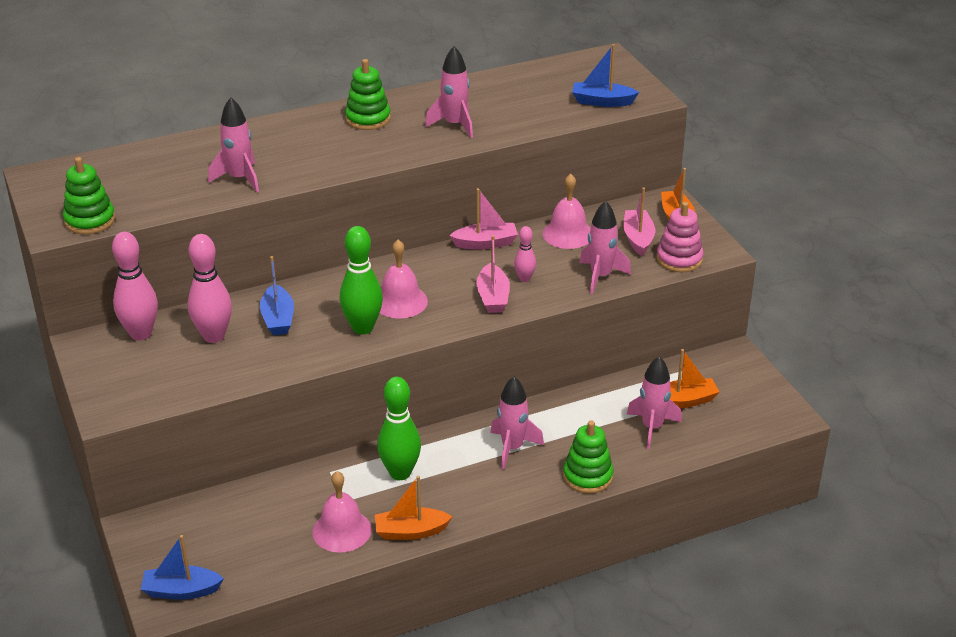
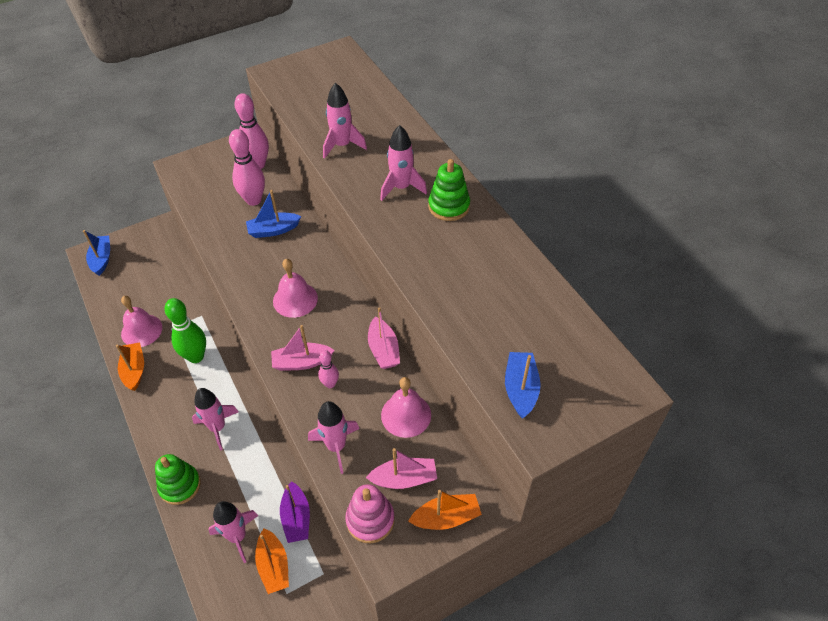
camera: 85 degrees right, 15 degrees up
(90, 220) = (283, 84): green stacking toy -> none
(362, 328) = (261, 280): green bowling pin -> none
(454, 125) = (448, 267): pink rocket -> pink rocket (401, 188)
(632, 385) = (296, 518): none -> purple boat

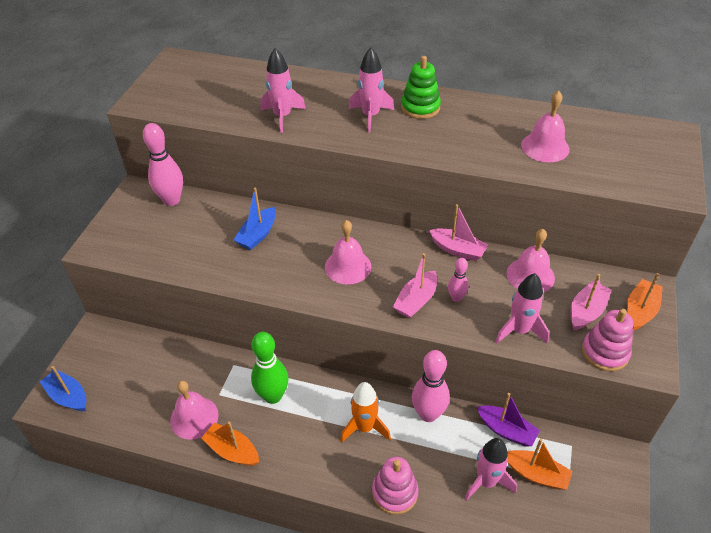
camera: 45 degrees left, 5 degrees down
(180, 485) = (395, 492): green stacking toy -> pink stacking toy
(218, 427) = (365, 427): pink rocket -> orange rocket
(253, 200) = (208, 226): pink bowling pin -> pink bowling pin (428, 414)
(492, 312) = (545, 147): none -> pink bell
(520, 389) = (626, 174): blue boat -> none

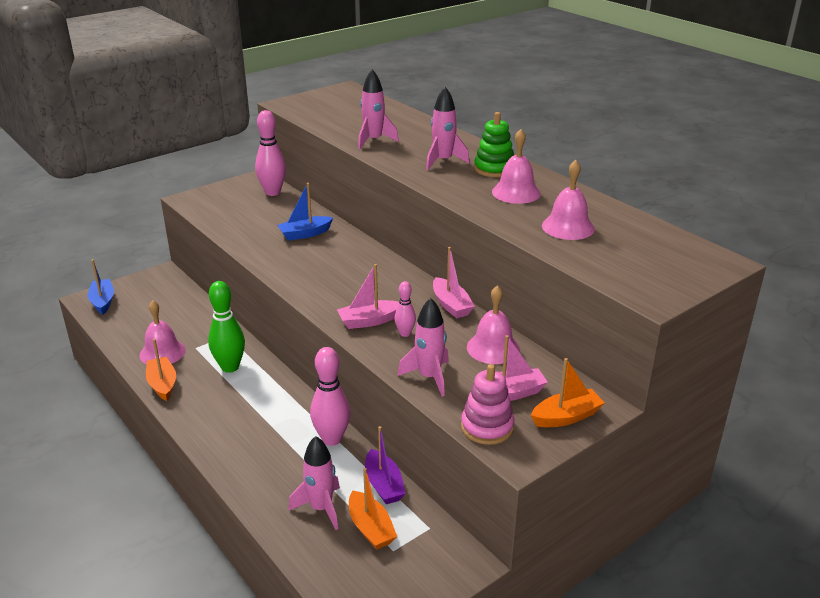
camera: 35 degrees right, 15 degrees down
(348, 266) = (345, 278): pink bell -> pink bell (516, 192)
(365, 427) = (271, 421): orange rocket -> none
(395, 492) = (241, 473): pink stacking toy -> none

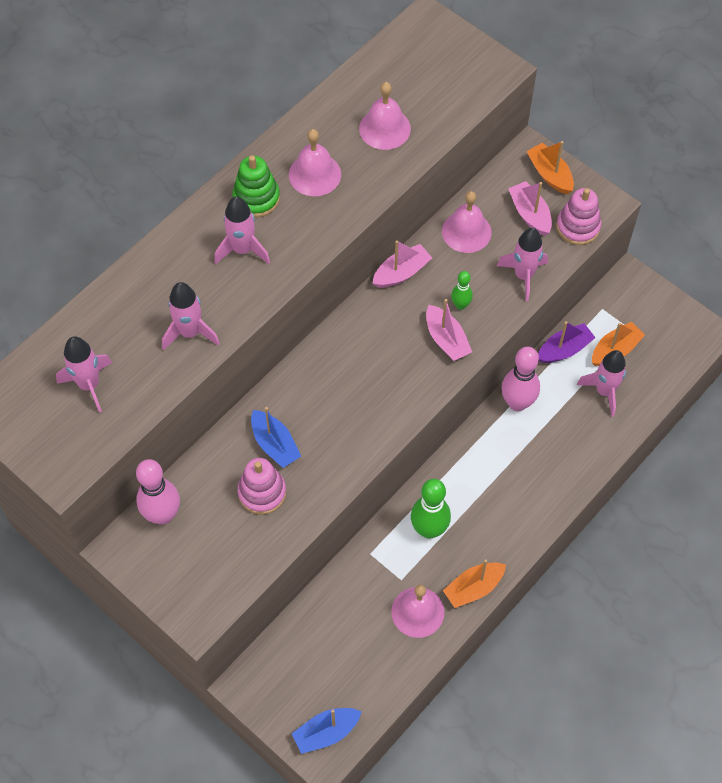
camera: 100 degrees left, 30 degrees up
(267, 226) = (262, 492): none -> pink stacking toy
(346, 112) = (89, 385): none -> pink rocket
(405, 333) = (460, 305): pink bowling pin -> green bowling pin

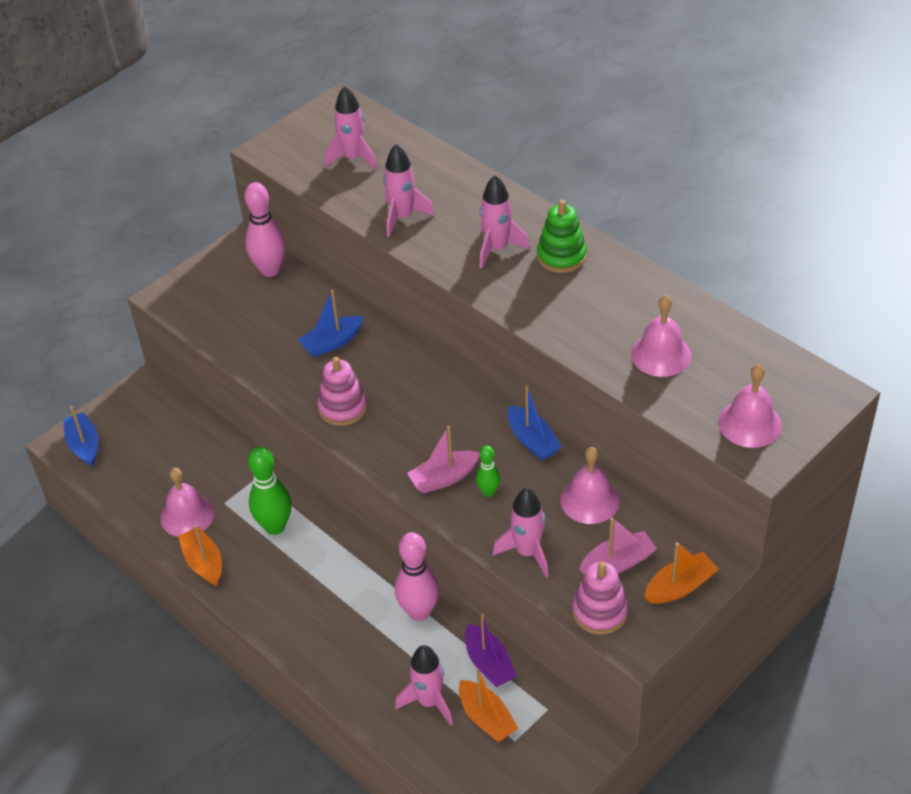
camera: 95 degrees right, 15 degrees down
(262, 492) = (282, 335): pink stacking toy -> pink stacking toy (342, 407)
(314, 174) = (594, 299): pink bell -> pink bell (750, 423)
(401, 273) = (532, 440): pink boat -> blue boat

